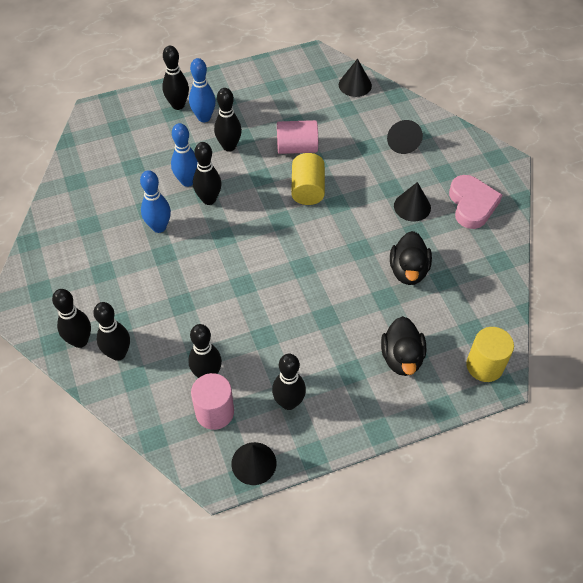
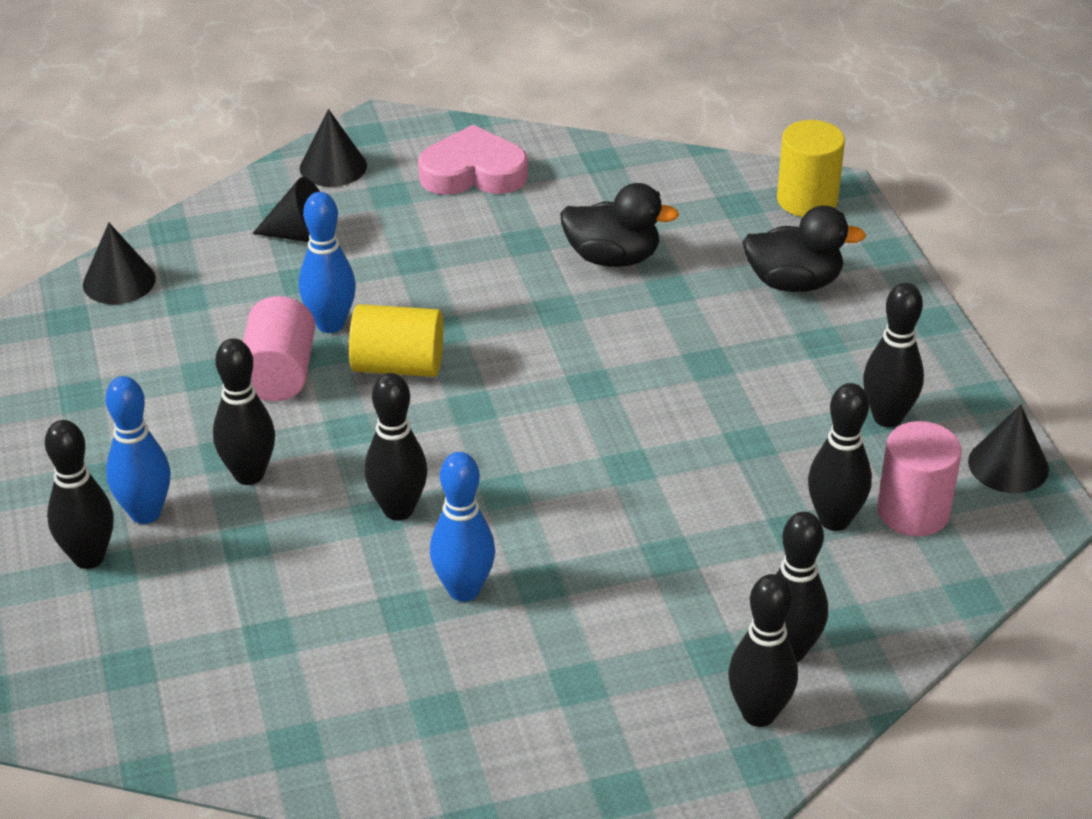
camera: 85 degrees left, 15 degrees down
(187, 181) = (338, 543): blue bowling pin -> blue bowling pin (330, 324)
(412, 206) = (466, 239): black cone -> black cone (333, 167)

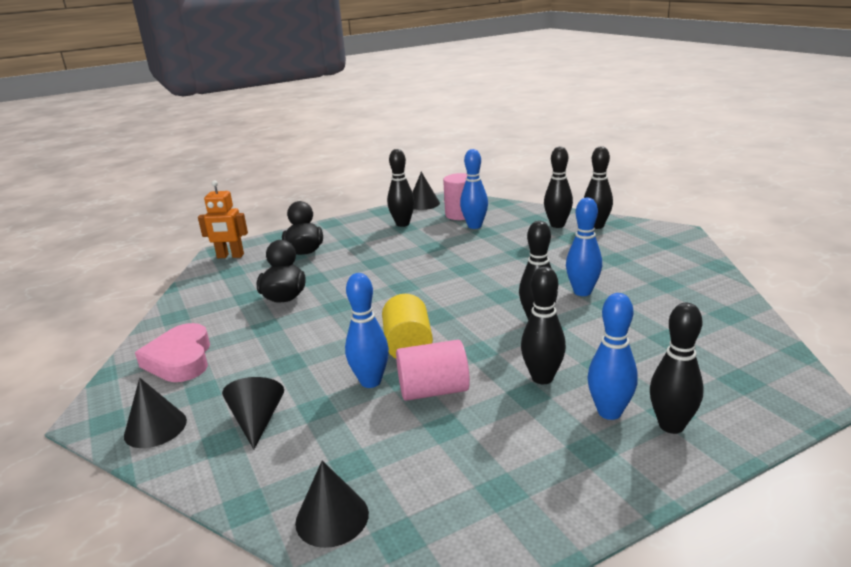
camera: 100 degrees left, 15 degrees down
(807, 200) = (230, 256): yellow cylinder -> orange robot
(834, 520) = (474, 226): black bowling pin -> blue bowling pin

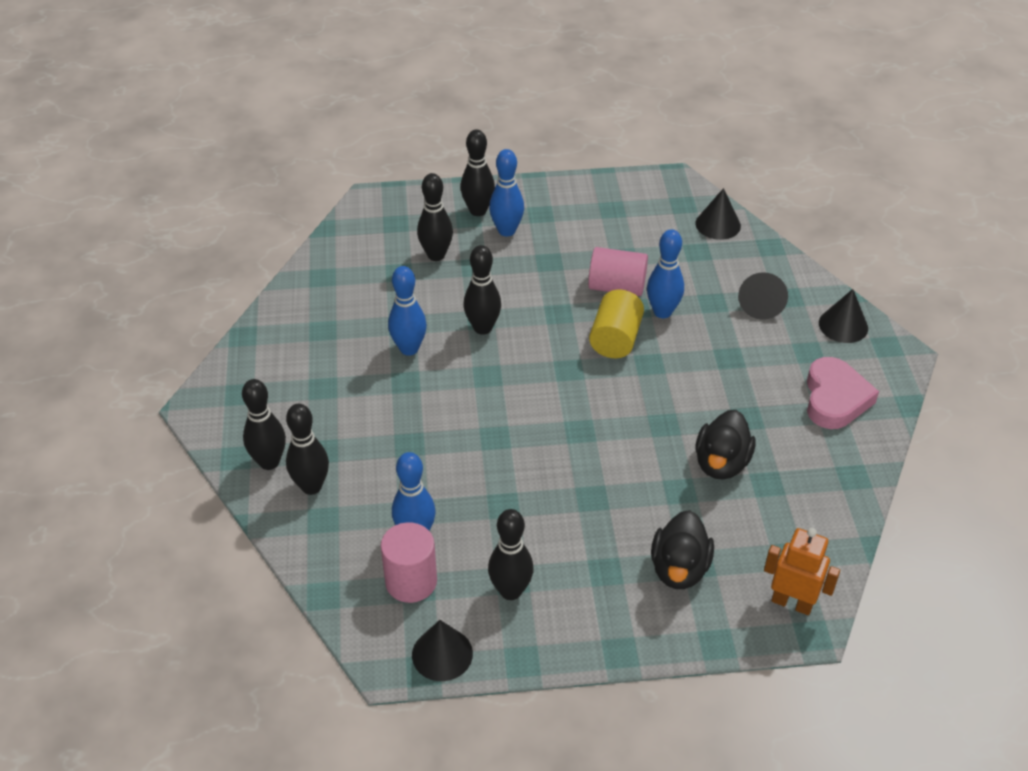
camera: 160 degrees left, 20 degrees up
(542, 378) = (528, 270): black bowling pin -> black bowling pin (436, 255)

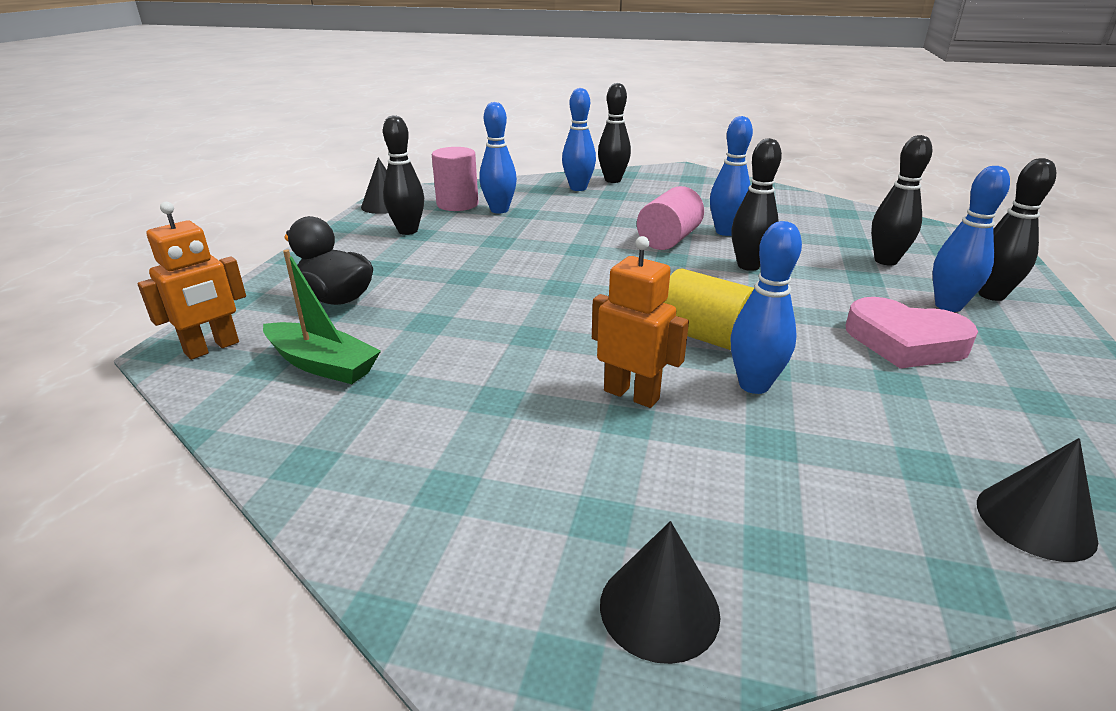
camera: 110 degrees right, 15 degrees down
(311, 486) = (578, 188): black bowling pin -> blue bowling pin
(616, 287) = (819, 360): pink cylinder -> pink cylinder (668, 240)
(704, 360) = (631, 394): none -> orange robot
(721, 463) = (439, 357): black duck -> none
(761, 305) = (753, 498): black cone -> none
(768, 523) = (322, 364): none -> green boat
(835, 398) = (469, 507): pink heart -> pink heart (904, 342)

